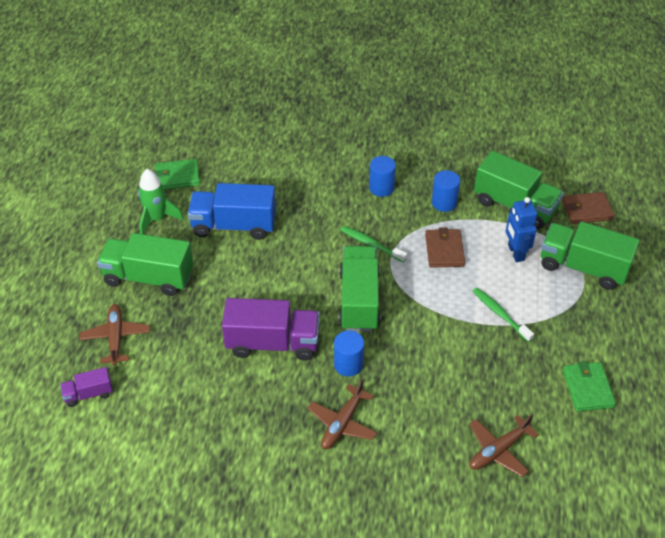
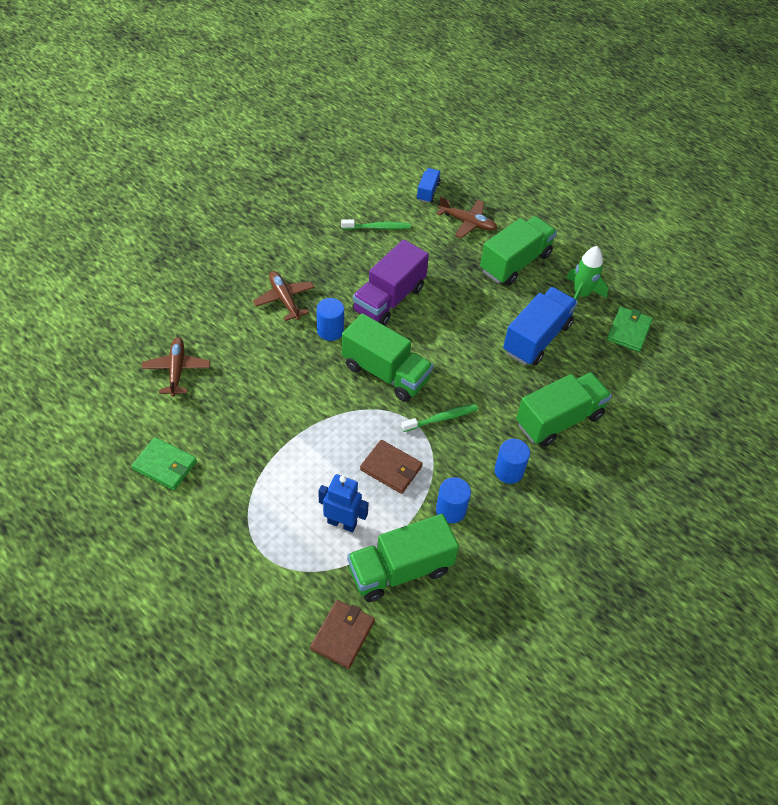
camera: 120 degrees right, 5 degrees up
(88, 394) = (428, 192): purple truck -> blue truck
(500, 314) = (286, 459): green toothbrush -> green toothbrush (377, 227)
(583, 267) = (278, 566): green truck -> green truck (559, 420)

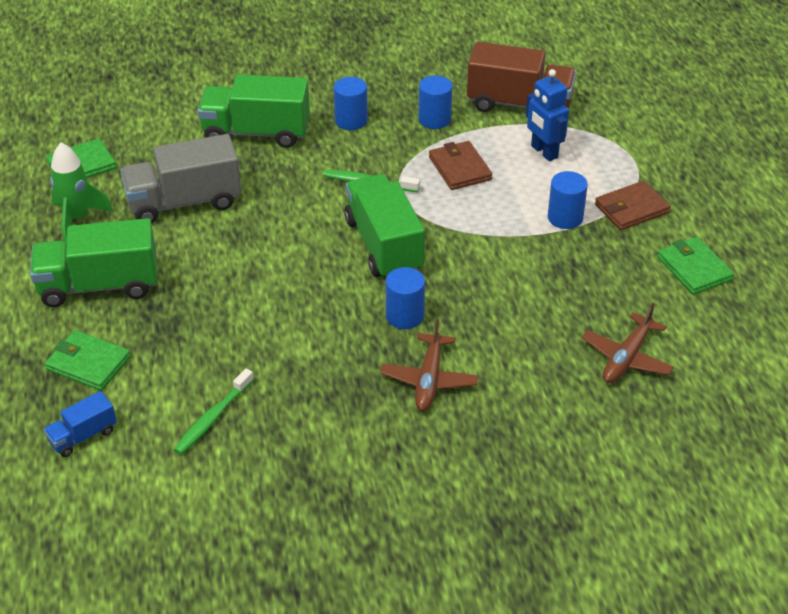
camera: 140 degrees left, 10 degrees down
(283, 463) = (565, 218): none -> blue cylinder
(342, 635) = (603, 90): brown wallet -> brown wallet (631, 209)
(377, 227) = (213, 417): green toothbrush -> green toothbrush turned 90 degrees counterclockwise
(389, 299) = (299, 317): purple truck -> none
(400, 570) = (519, 104): green truck -> brown truck
(467, 222) = (88, 363): brown plane -> green wallet
(536, 338) = (184, 202): blue truck -> grey truck

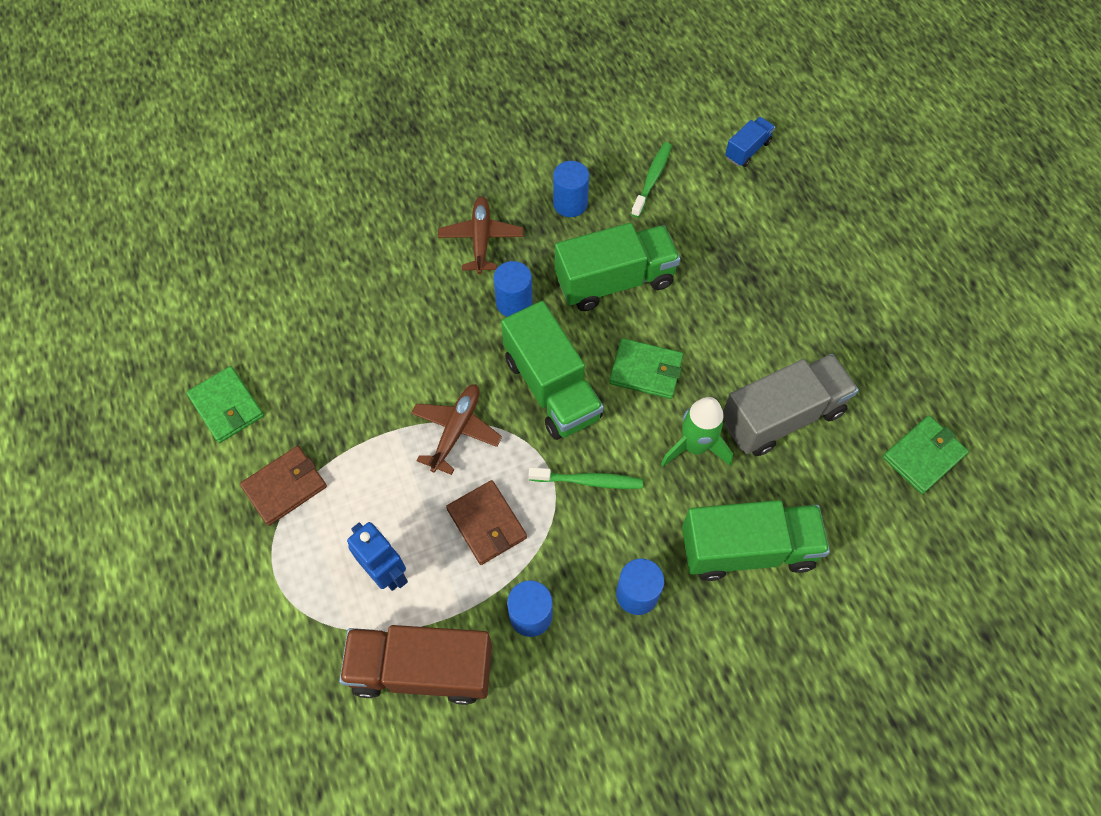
camera: 170 degrees right, 20 degrees up
(77, 218) = (881, 375): green rocket -> green rocket (694, 446)
(88, 363) = (778, 212): green wallet -> green wallet (646, 370)
(99, 285) = (812, 294): green truck -> green truck (614, 281)
(565, 218) = (361, 460): blue cylinder -> blue cylinder (570, 203)
(626, 358) = (305, 287): brown plane -> brown plane (456, 430)

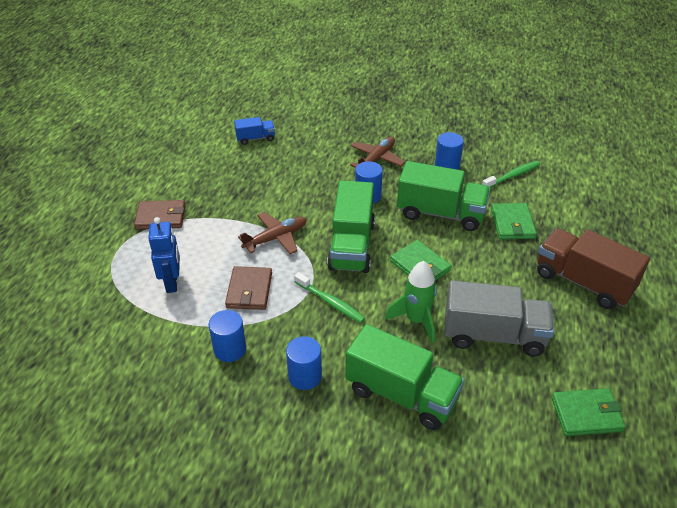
camera: 35 degrees right, 20 degrees down
(227, 406) = (168, 170): green wallet -> green wallet (512, 223)
(422, 669) = (144, 339): brown truck -> brown truck (583, 282)
(747, 150) = (594, 188): blue truck -> blue truck (255, 138)

